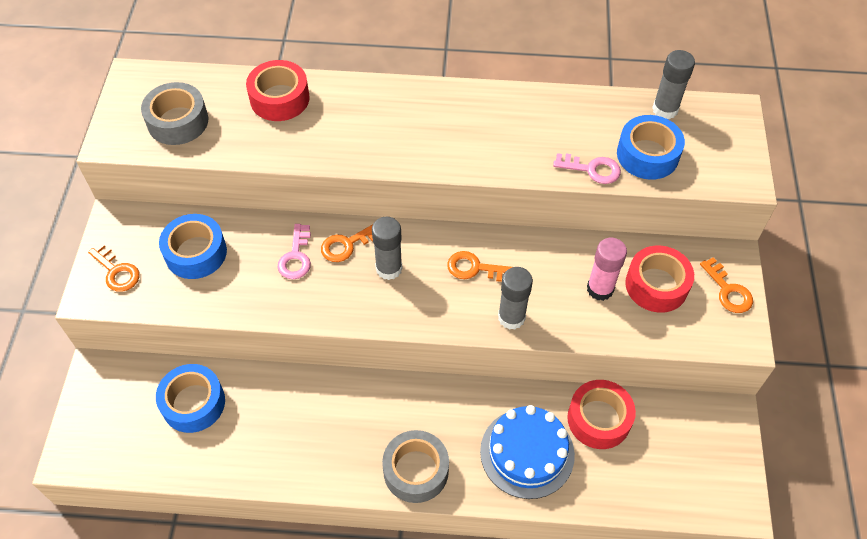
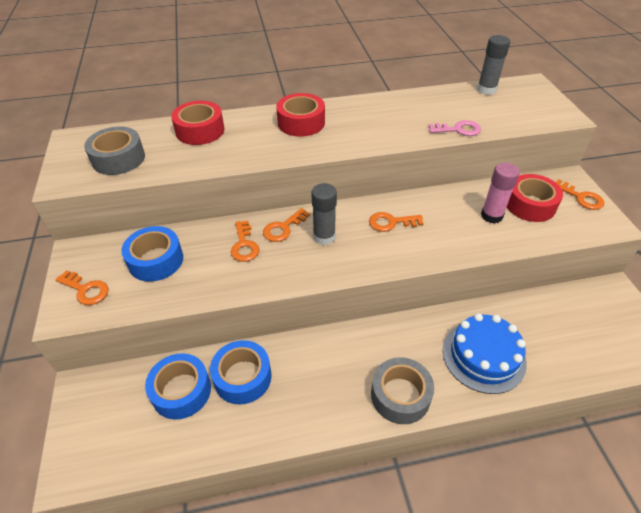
camera: 15 degrees left, 10 degrees down
(296, 257) = (244, 245): pink key -> orange key
(511, 317) = (436, 249): grey glue stick -> none
(599, 419) = (524, 316): red tape -> red tape (301, 123)
(647, 155) = (491, 115): blue tape -> blue tape (242, 377)

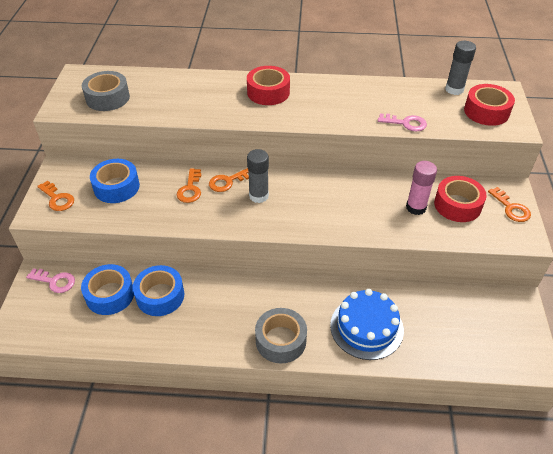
camera: 15 degrees right, 0 degrees up
(106, 391) = (55, 281): none -> pink key
(200, 131) = (180, 85): red tape -> red tape (486, 111)
(391, 222) = (322, 195): orange key -> none

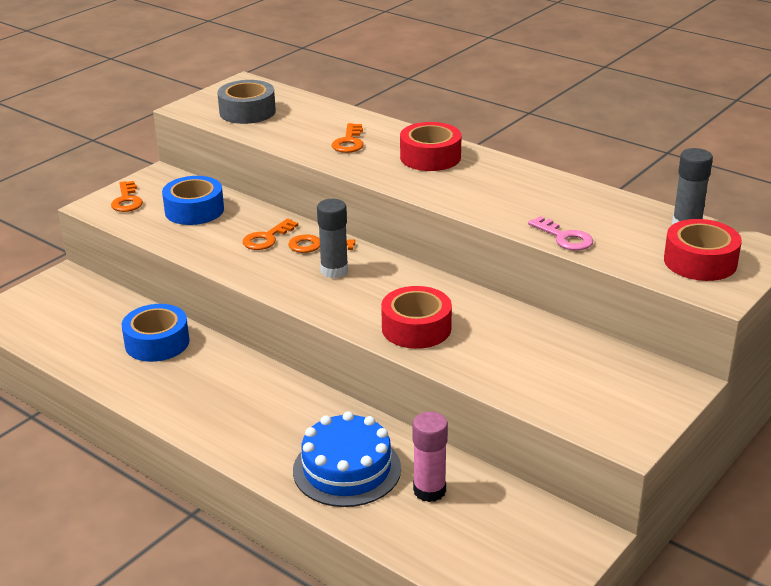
camera: 35 degrees right, 15 degrees down
(55, 281) = (73, 289): pink key -> none
(110, 295) = (110, 321): blue tape -> none
(281, 340) = (235, 436): grey tape -> none
(416, 207) = (514, 351): pink glue stick -> pink glue stick (429, 490)
(457, 205) = (576, 370): red tape -> red tape (416, 328)
(511, 208) = (651, 402): orange key -> orange key (349, 142)

